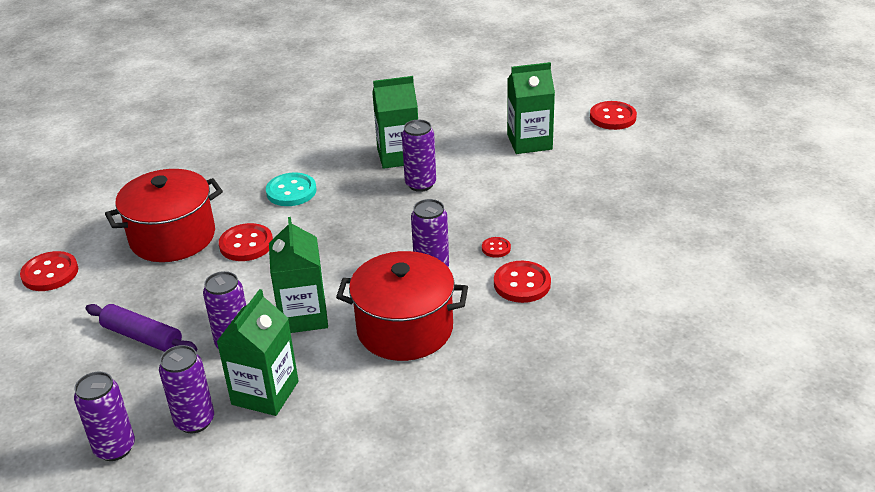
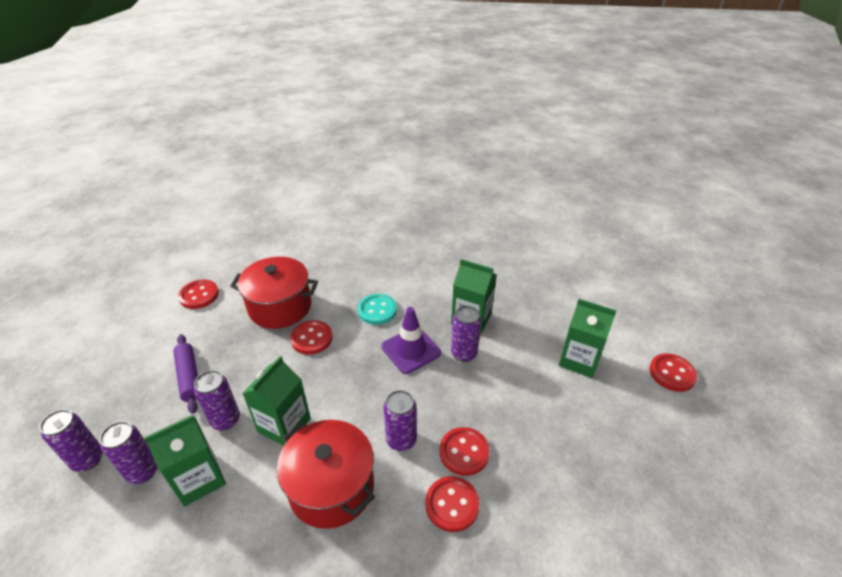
camera: 35 degrees right, 5 degrees up
(365, 205) = (411, 350): none -> purple traffic cone
(496, 248) = (464, 452): red button -> red button, size x1.88

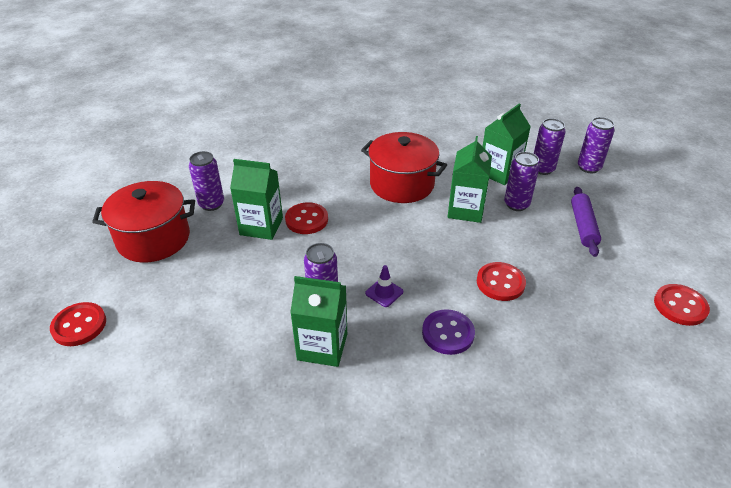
camera: 165 degrees right, 0 degrees up
(189, 377) = (583, 226): purple rolling pin -> purple rolling pin turned 45 degrees clockwise
(280, 307) = (569, 312): red pot -> red pot (153, 239)
(377, 310) = (448, 333): turquoise button -> purple button
(401, 440) = (362, 218): purple can -> purple can (211, 204)
(411, 350) = (384, 292): purple traffic cone -> purple traffic cone, size x0.55
(452, 504) = (310, 191): red button -> none
(579, 360) = (187, 320): green carton -> green carton (261, 226)

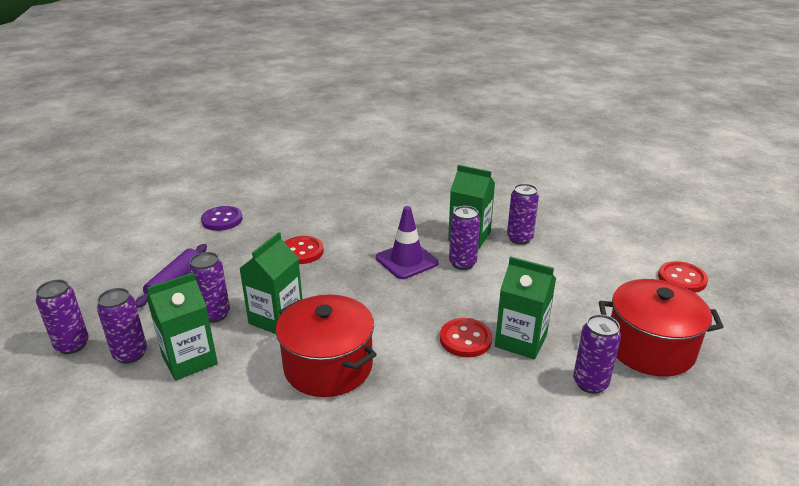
camera: 165 degrees left, 10 degrees down
(258, 356) = (519, 239): none -> purple can
(384, 292) = (406, 260): purple traffic cone -> purple traffic cone, size x1.83
(448, 333) = (370, 230): purple button -> purple button (222, 220)
(680, 306) = (181, 218): red button -> none

